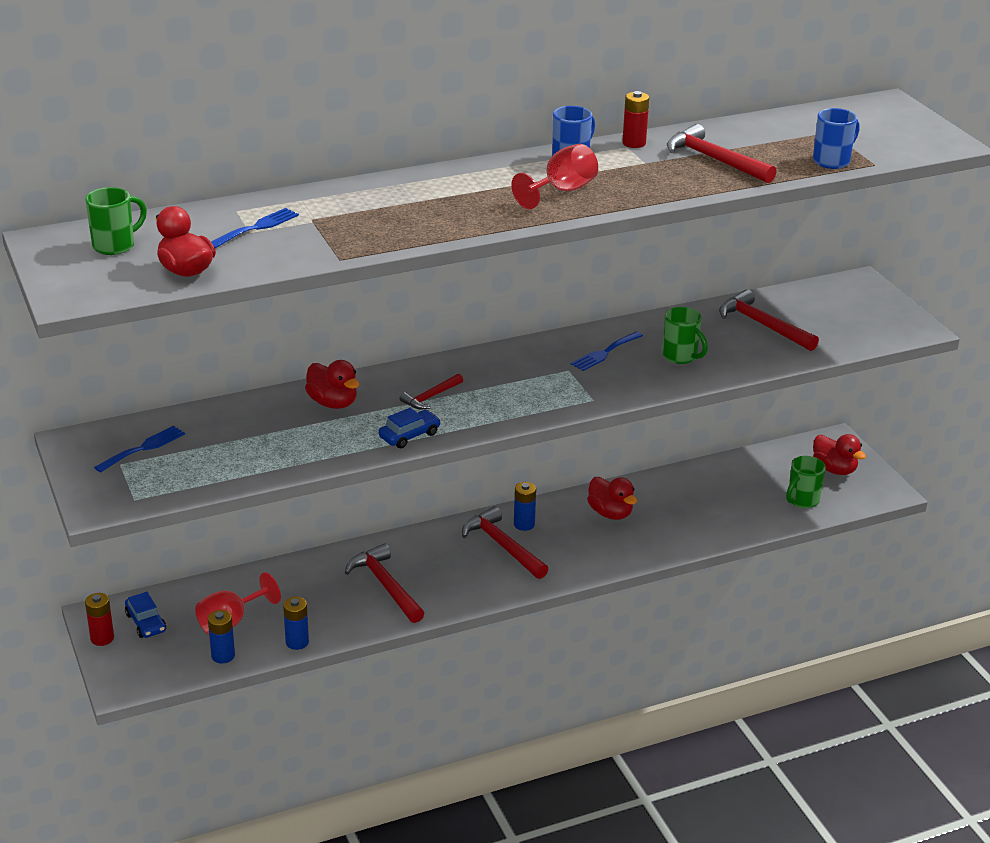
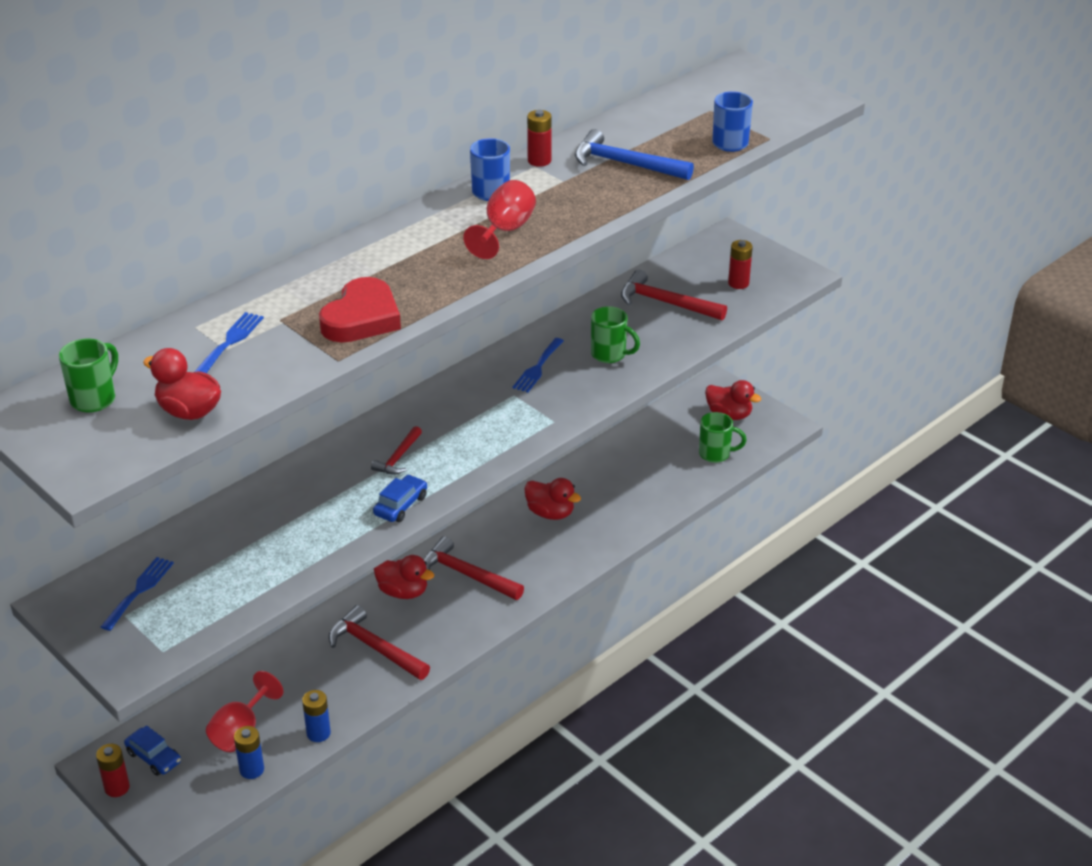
camera: 20 degrees left, 5 degrees up
(333, 403) = (305, 489): red duck -> red duck (403, 591)
(383, 232) = (361, 318): none -> red heart
(524, 524) = (475, 546): blue battery -> none
(714, 160) = (625, 164): red hammer -> blue hammer
(802, 500) = (716, 454): green mug -> green mug turned 105 degrees counterclockwise
(846, 323) = (738, 283): none -> red battery

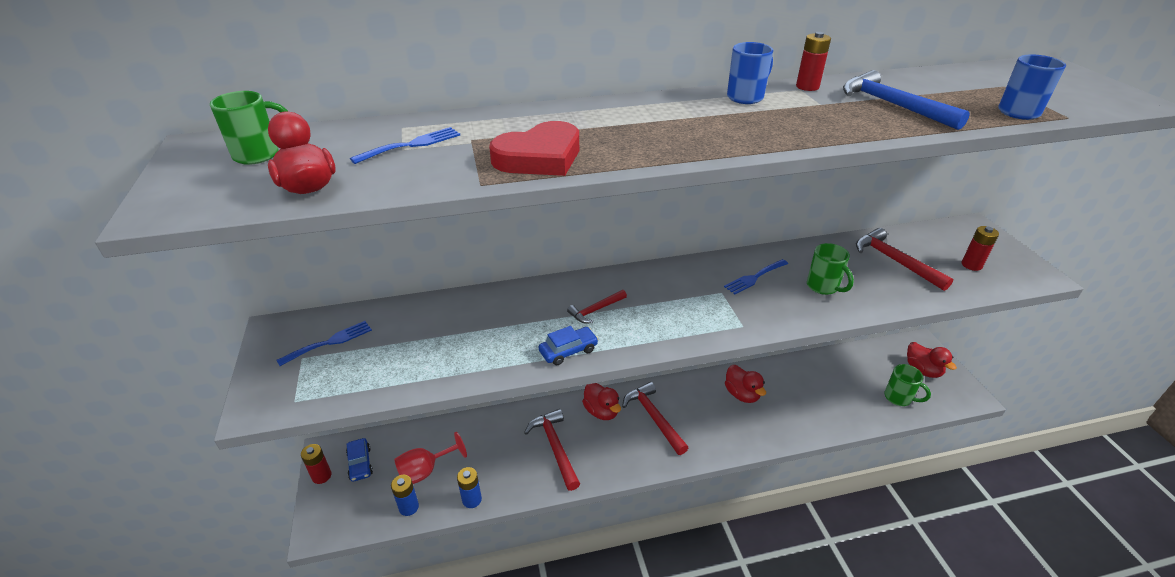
camera: 30 degrees right, 0 degrees up
(505, 231) = (735, 126): red goblet -> none

